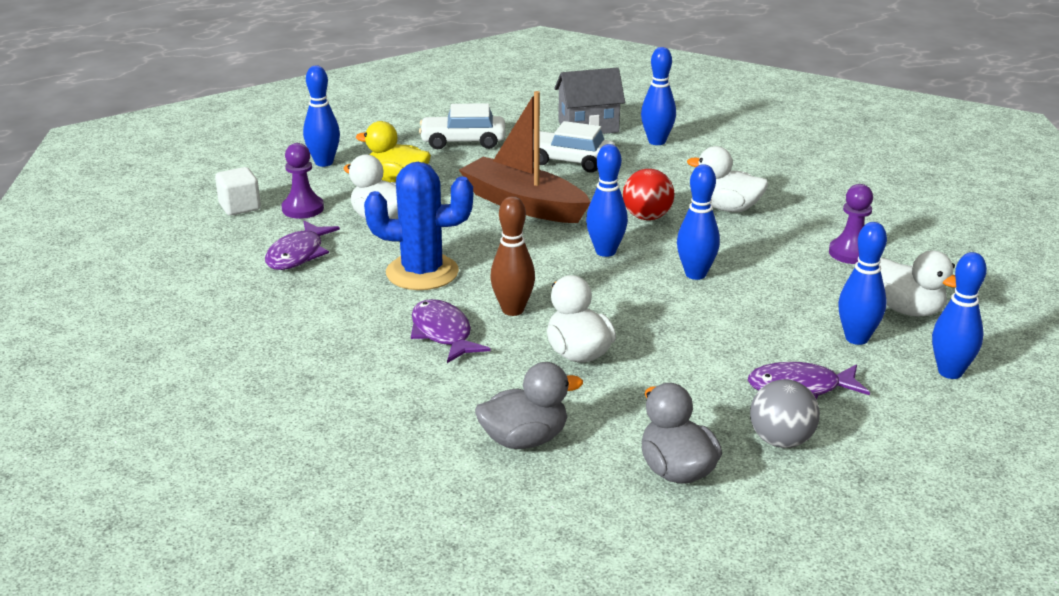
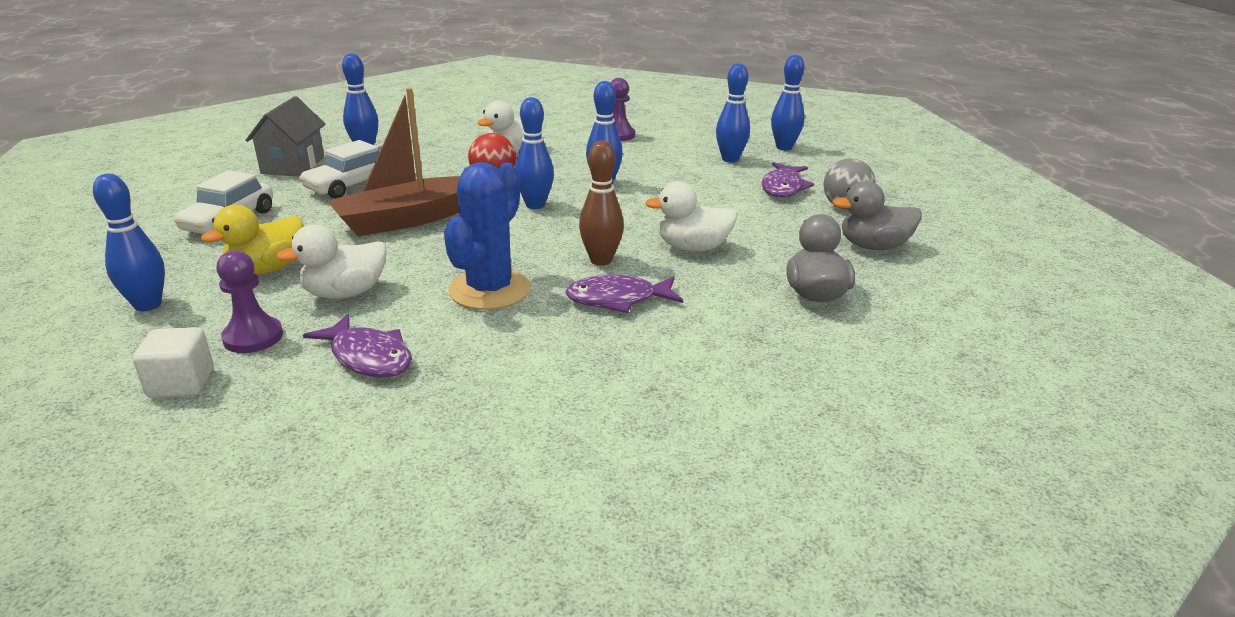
camera: 70 degrees left, 0 degrees up
(907, 310) = (704, 139): white duck -> none

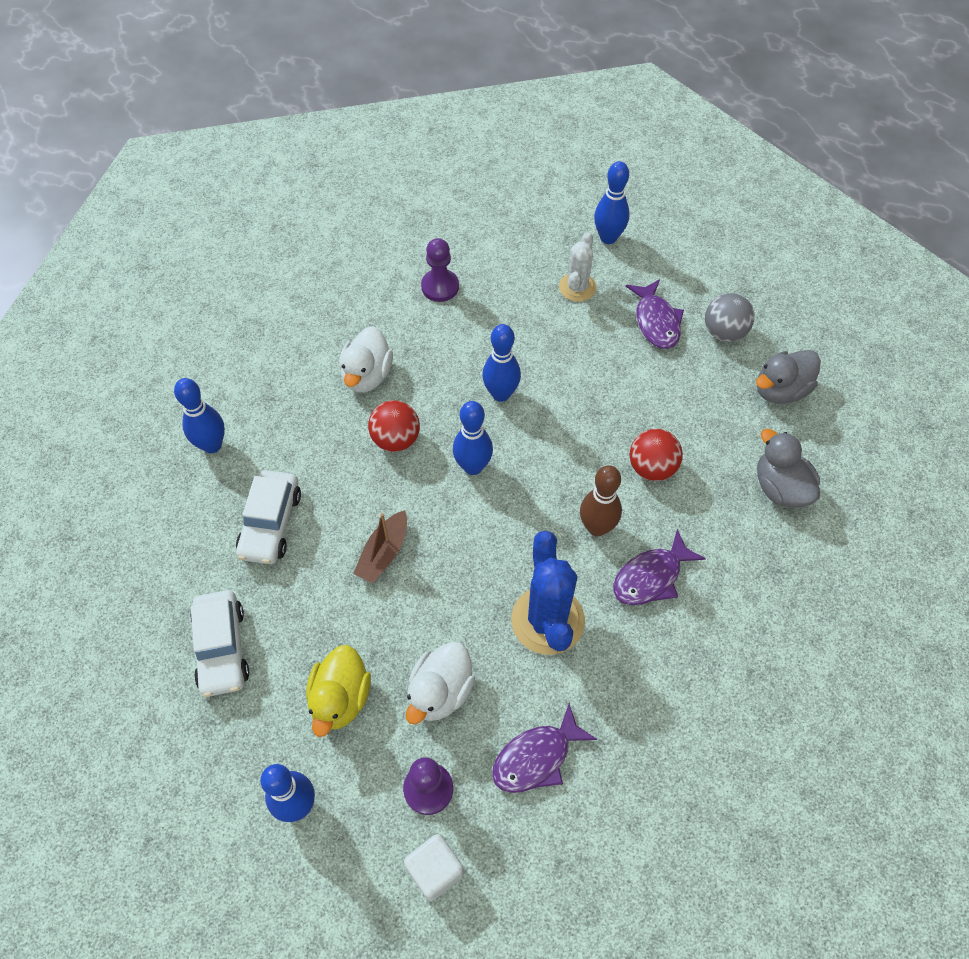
camera: 30 degrees left, 30 degrees up
(293, 165) = (172, 517): grey house -> none
(368, 357) = (536, 757): purple fish -> purple fish turned 135 degrees clockwise
(408, 219) = (383, 553): brown boat -> brown boat, size x0.53
(692, 248) = (652, 467): white duck -> red ball
(730, 159) = (577, 287): blue bowling pin -> white cactus

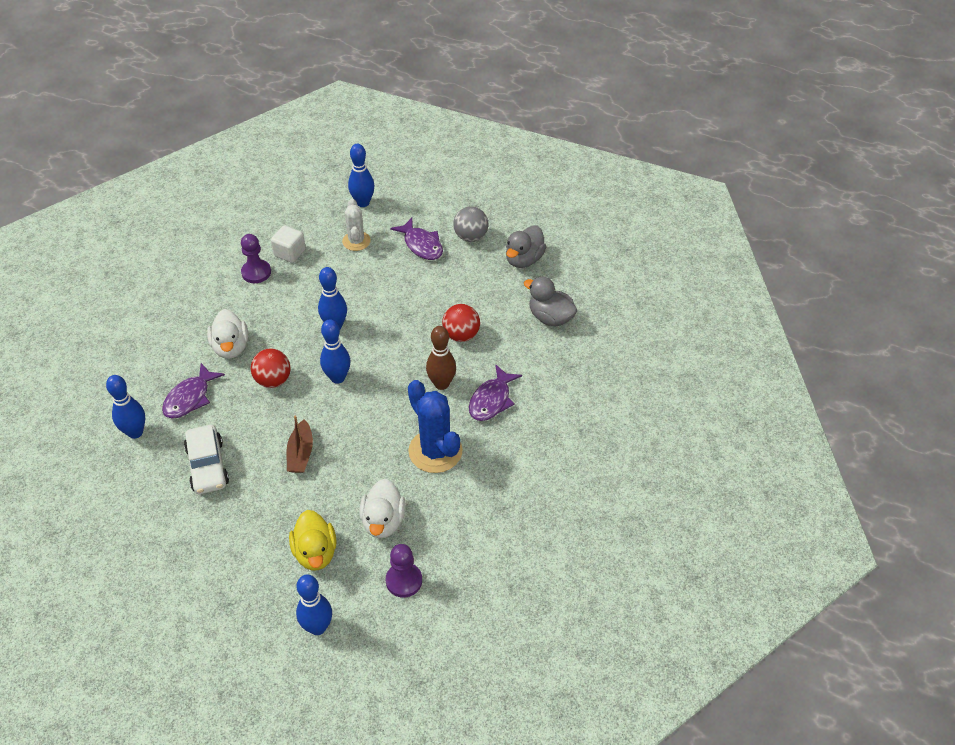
camera: 25 degrees left, 10 degrees down
(222, 648) = (212, 556): white car -> none
(435, 870) = (432, 625): white cube -> white cube (290, 253)
(536, 757) = (467, 533): purple fish -> purple fish (190, 398)

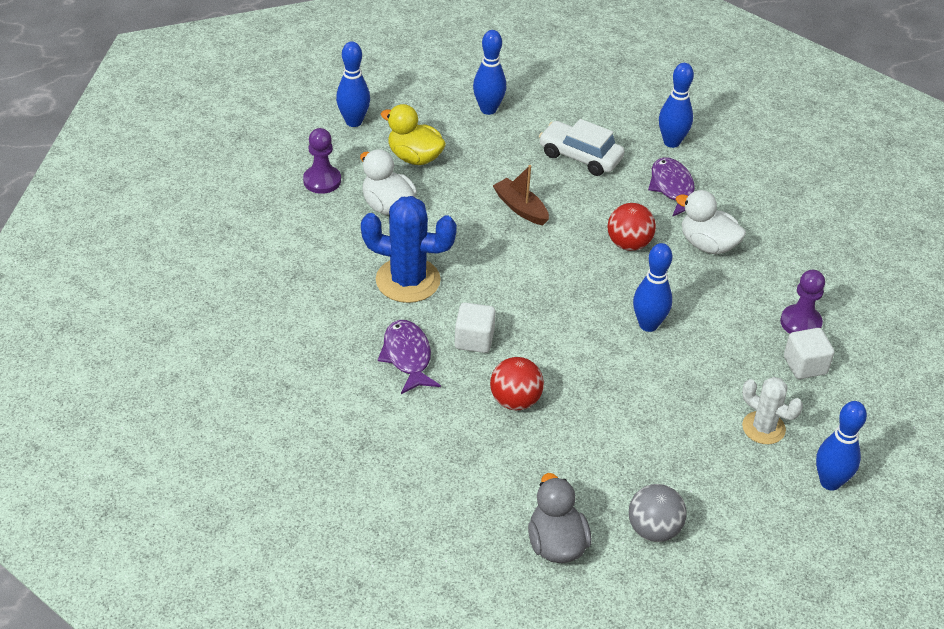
camera: 135 degrees right, 5 degrees down
(337, 378) = (577, 282): blue bowling pin -> blue bowling pin (488, 109)
(421, 245) = (691, 476): purple fish -> none
(441, 384) = (474, 340): brown bowling pin -> white cube
(550, 317) = (443, 488): grey duck -> none

